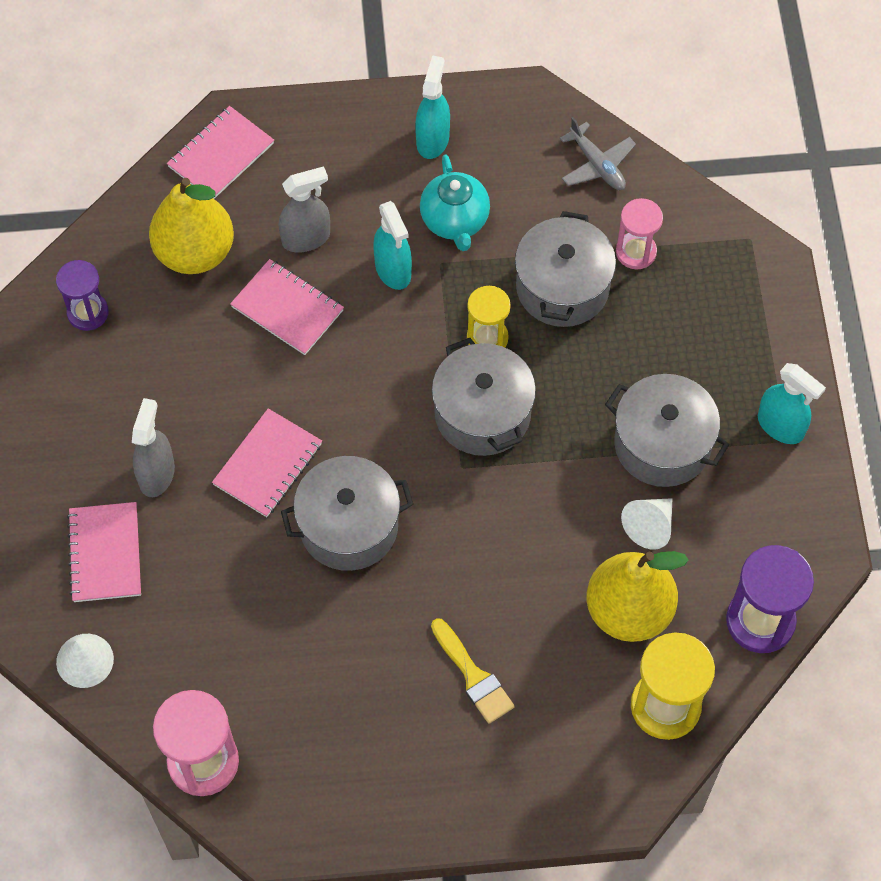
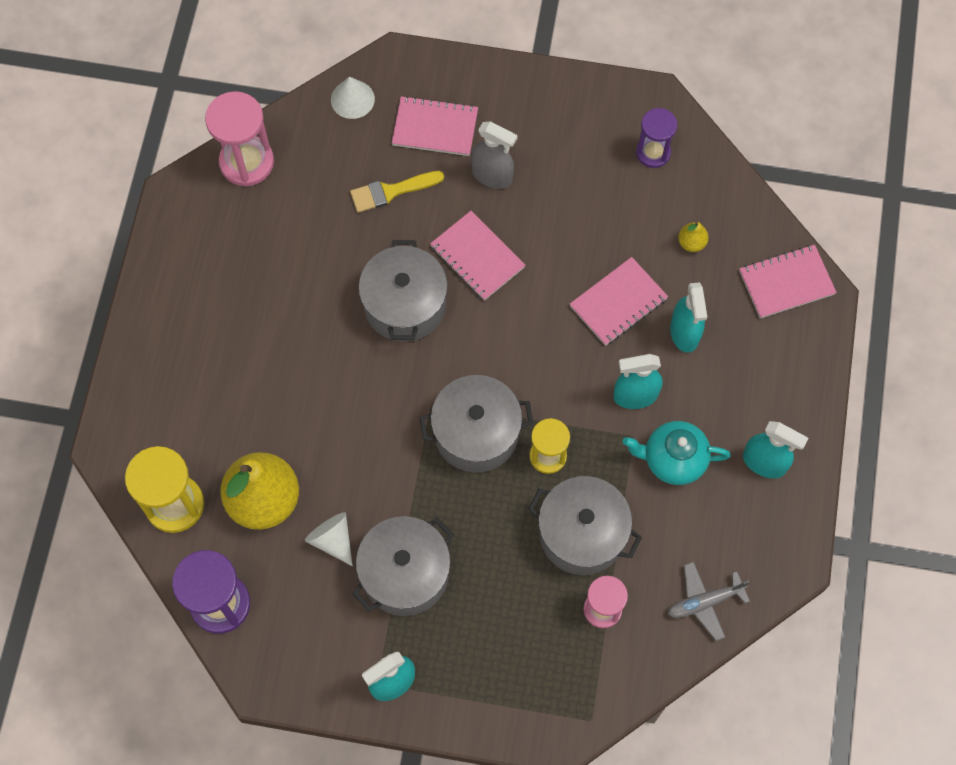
camera: 105 degrees right, 5 degrees up
(195, 252) = (691, 243): yellow pear -> yellow pear, size x0.41
(221, 155) = (786, 282): pink notebook -> pink notebook turned 75 degrees counterclockwise
(306, 238) = (684, 333): grey spray bottle -> turquoise spray bottle
(473, 676) = (249, 366): yellow brush -> yellow brush (391, 191)

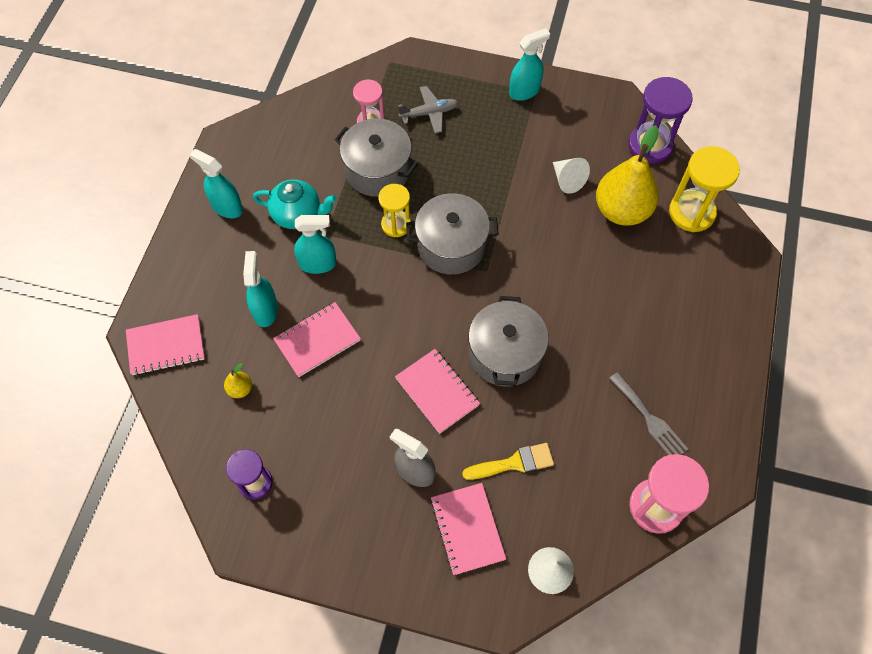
camera: 175 degrees left, 5 degrees down
(247, 246) = (649, 419): none -> grey fork
(405, 573) = (513, 154): grey pot -> none
(435, 127) = (467, 529): pink notebook -> pink notebook turned 60 degrees clockwise
(704, 602) = (296, 121): grey plane -> grey plane (429, 113)

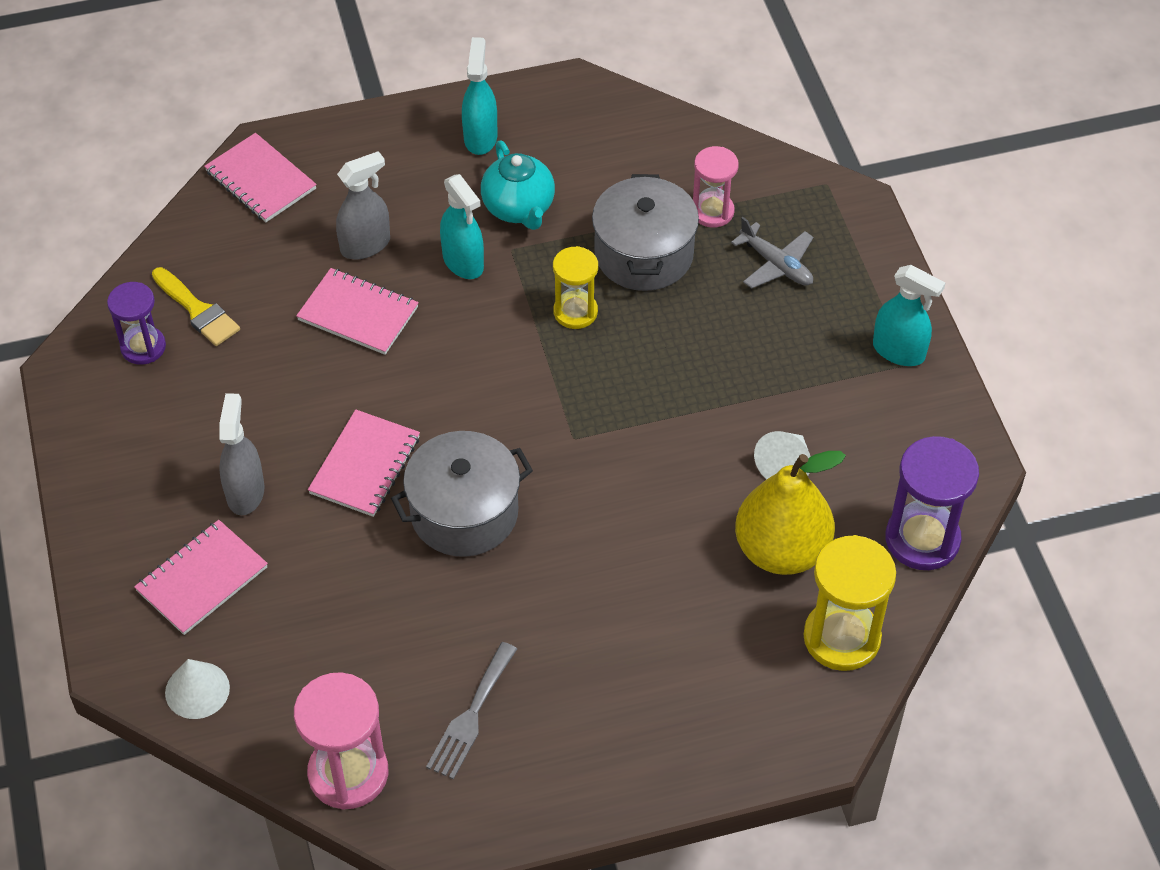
camera: 60 degrees right, 10 degrees down
(240, 389) = (249, 274): yellow pear -> none
(265, 310) = (365, 245): turquoise spray bottle -> grey spray bottle
(451, 245) = (585, 384): grey pot -> none
(514, 463) = (316, 589): yellow brush -> yellow brush (197, 310)

